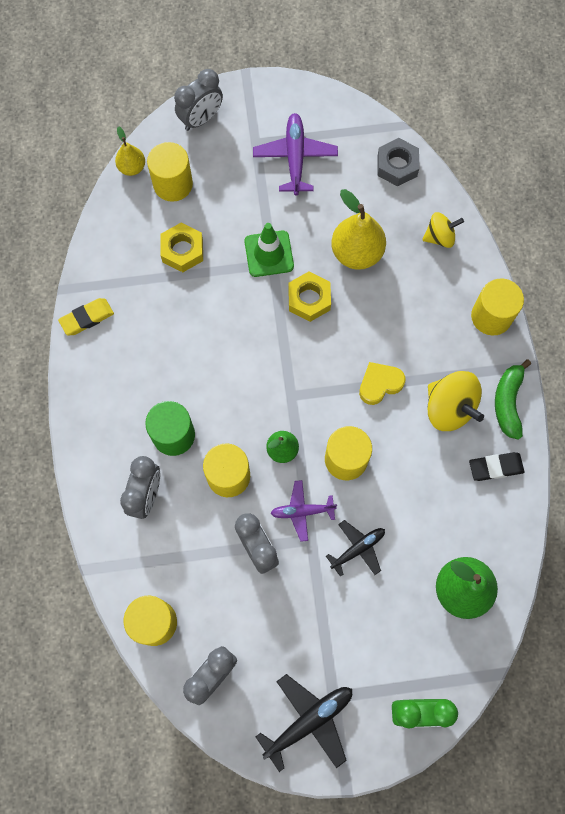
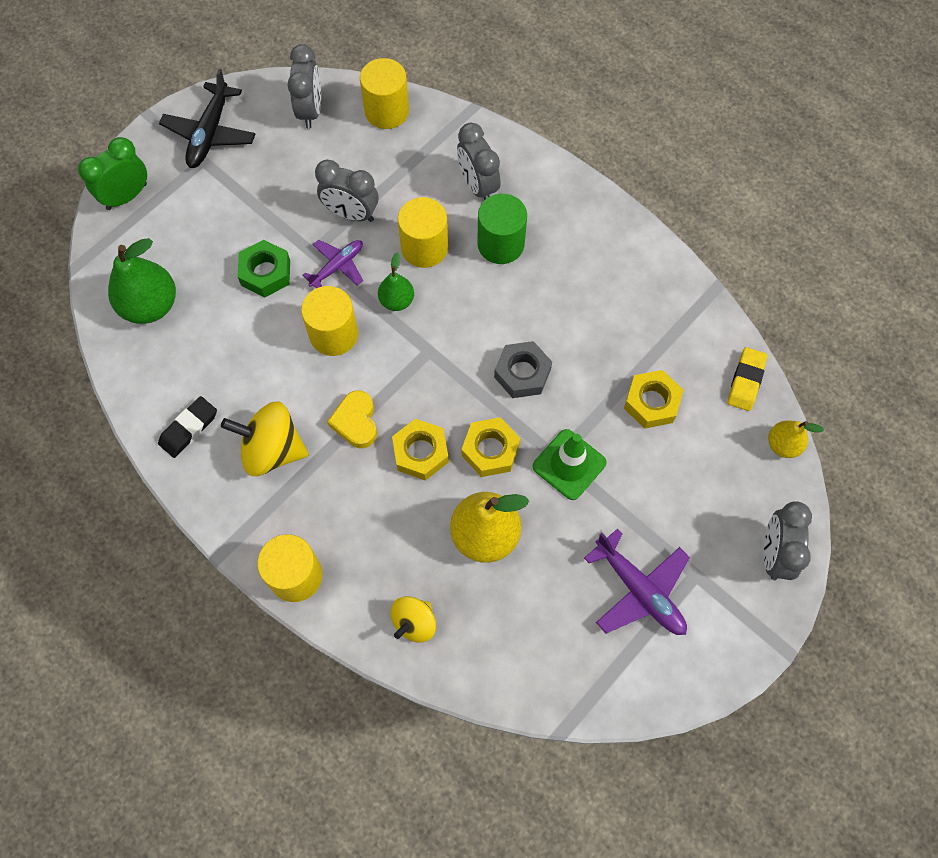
camera: 140 degrees right, 5 degrees down
(87, 318) = (670, 278): yellow eraser -> yellow eraser (746, 381)
(173, 184) = (728, 460): yellow cylinder -> none
(354, 332) = (420, 452): none -> yellow nut
(358, 549) = (266, 273): black plane -> green nut
(379, 384) = (356, 422): yellow heart -> yellow heart turned 150 degrees clockwise
(397, 166) = (526, 672): grey nut -> grey nut (522, 373)
(508, 402) = (218, 499): green banana -> none

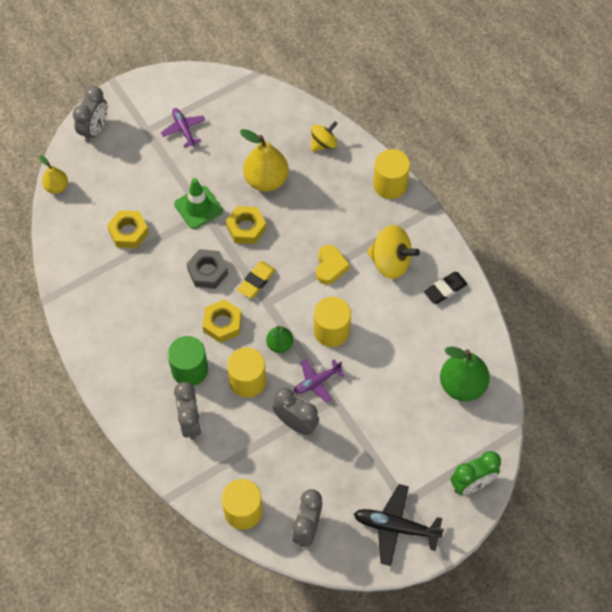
camera: 165 degrees left, 5 degrees down
(210, 133) = (395, 527): black plane -> black plane turned 105 degrees counterclockwise
(266, 273) = (372, 390): green nut -> none
(420, 452) = (292, 237): yellow nut -> yellow nut (222, 323)
(639, 590) = (184, 129): purple plane -> purple plane, size x0.65
(746, 381) = (60, 231): yellow eraser -> yellow eraser (256, 281)

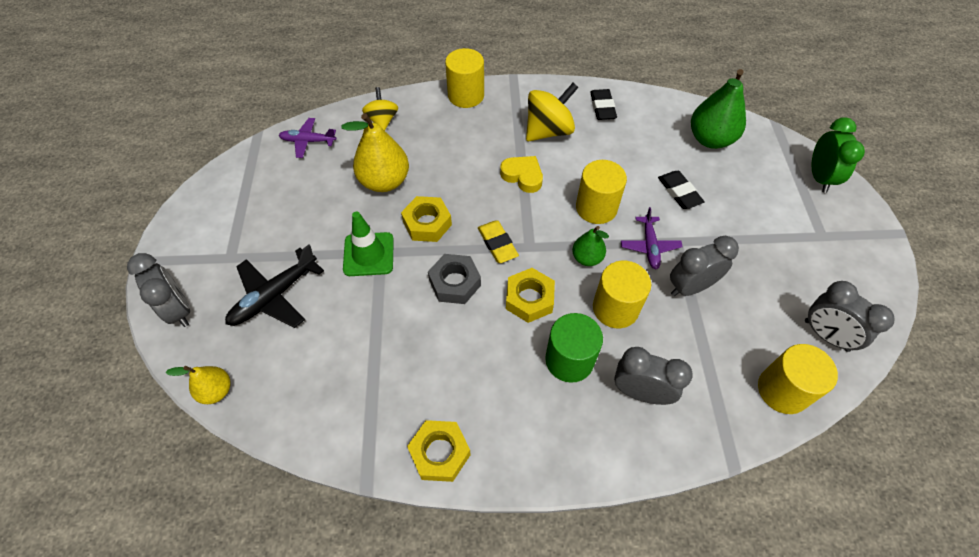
camera: 60 degrees left, 5 degrees down
(129, 232) = (345, 338): yellow nut -> yellow nut (439, 453)
(184, 129) = (262, 223): purple plane -> purple plane (308, 141)
(385, 383) = (679, 192): none -> black eraser
(395, 527) = (849, 256): black plane -> black plane (274, 296)

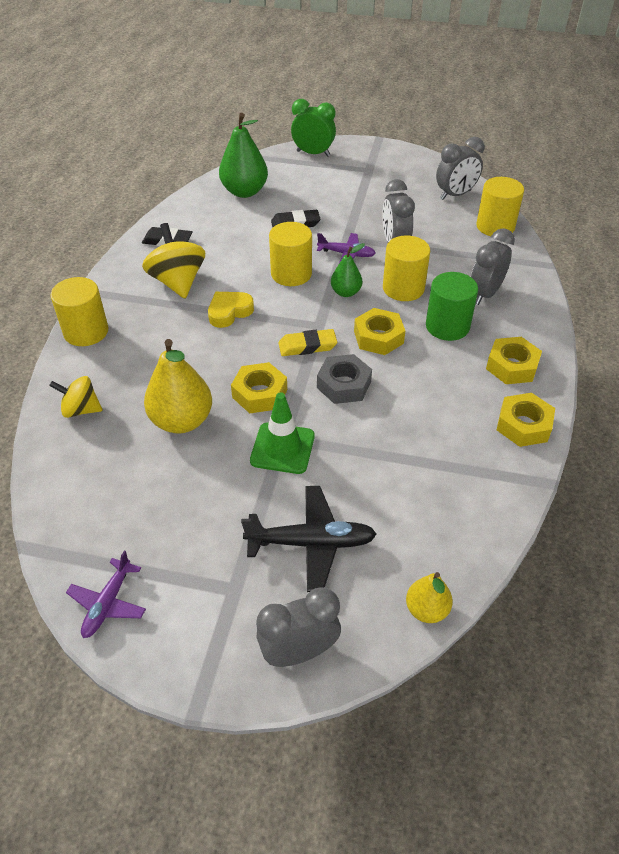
camera: 75 degrees left, 10 degrees down
(274, 296) = (311, 543): black plane -> black plane turned 60 degrees counterclockwise
(308, 141) = (72, 488): purple plane -> purple plane (108, 603)
(526, 433) = (511, 366): none -> yellow nut

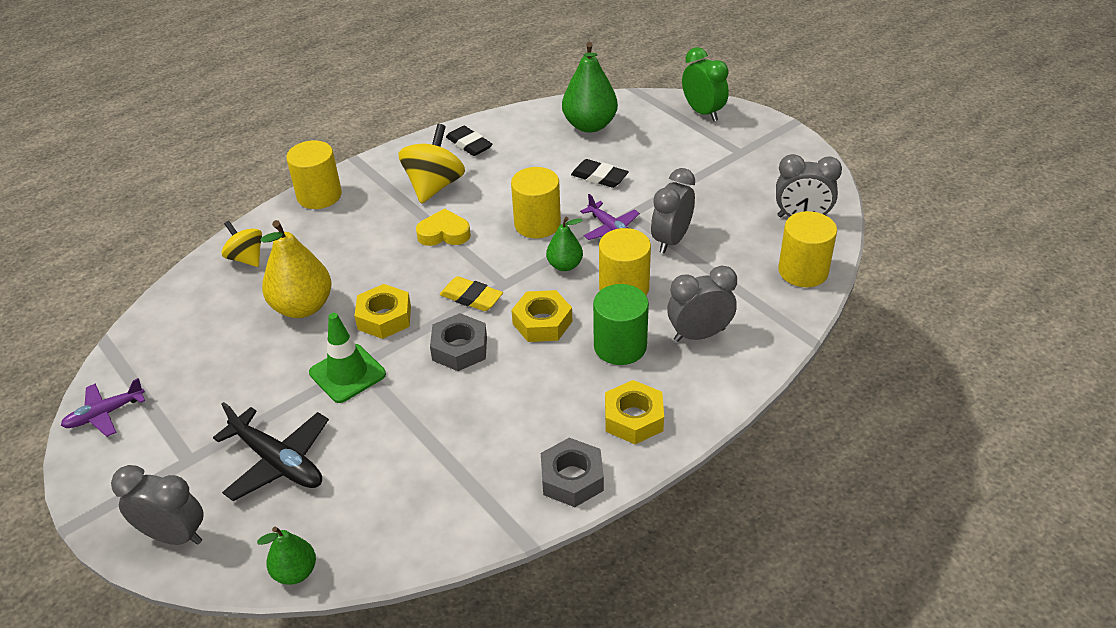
camera: 40 degrees right, 5 degrees down
(426, 610) = (295, 572): yellow pear -> green pear
(523, 425) = (572, 478): yellow nut -> grey nut

